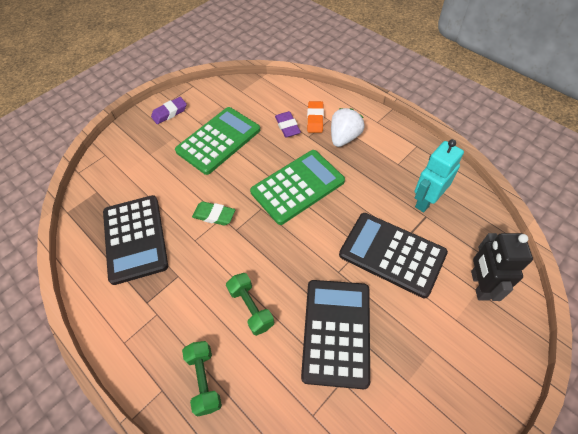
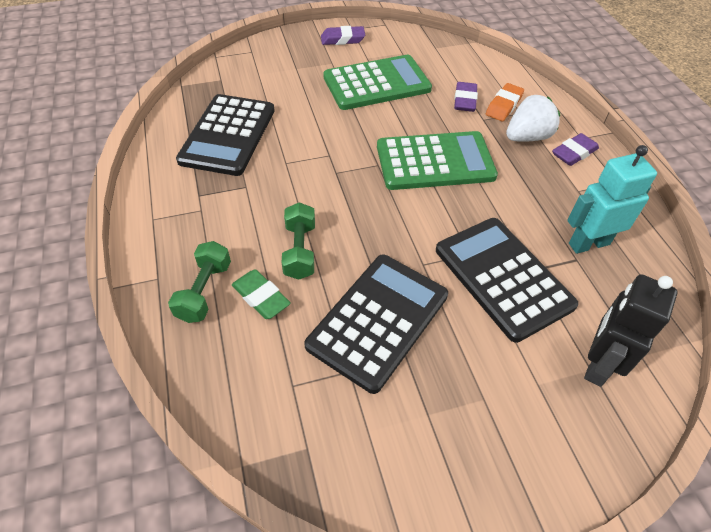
camera: 25 degrees right, 5 degrees down
(214, 215) = (322, 149): green eraser -> green eraser (261, 297)
(379, 136) = (574, 153): none -> purple eraser

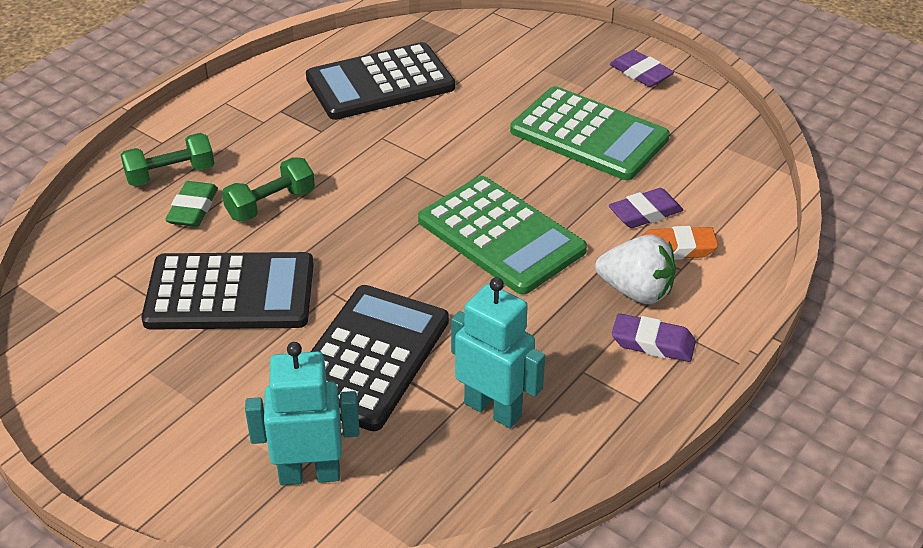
camera: 55 degrees right, 10 degrees down
(597, 364) = (309, 474): black robot -> turquoise robot

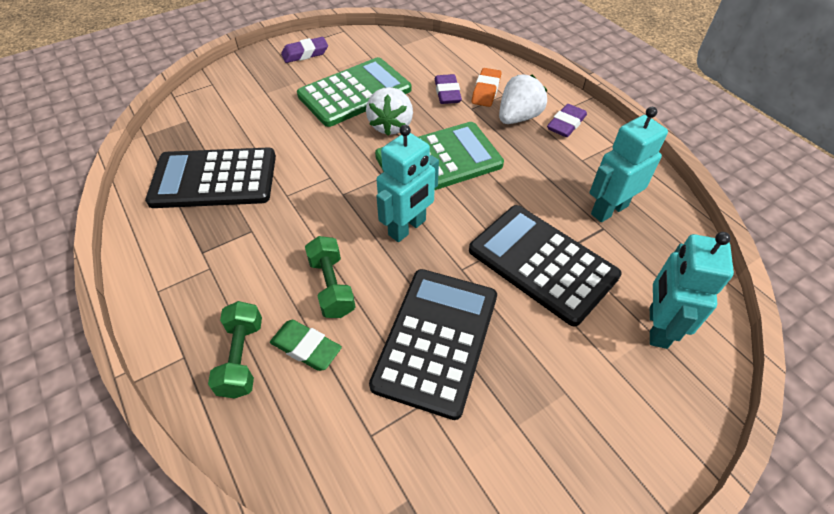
camera: 70 degrees left, 10 degrees up
(375, 237) = (407, 228): none -> turquoise robot
(380, 83) = (214, 179): black calculator -> black calculator turned 90 degrees clockwise
(543, 181) = (391, 126): none -> white strawberry

